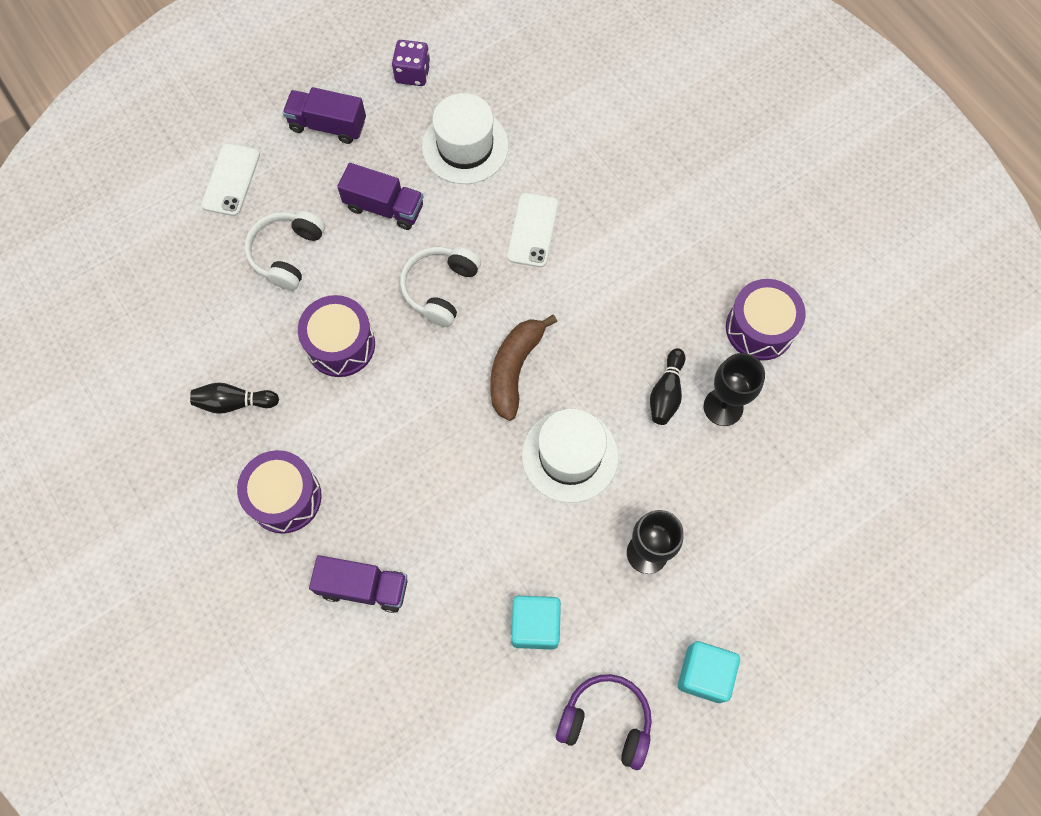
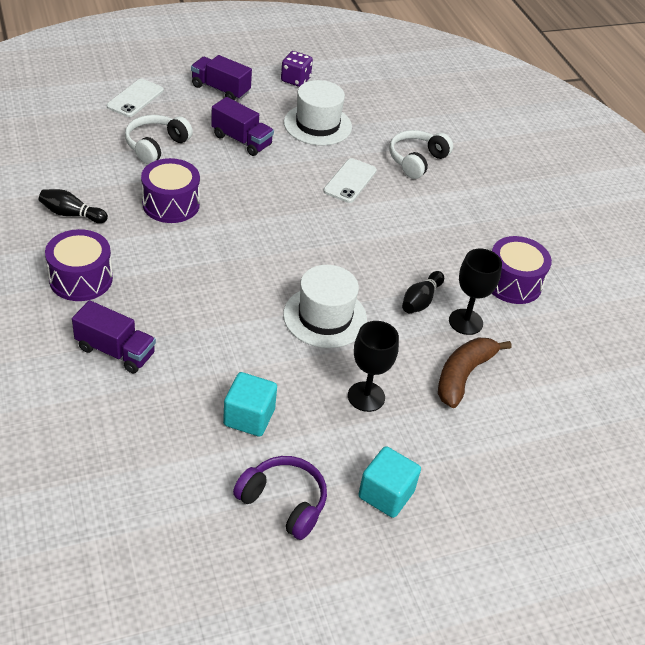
camera: 10 degrees right, 25 degrees down
(440, 289) = (263, 194): white headphones -> white headphones (416, 160)
(514, 369) = (301, 254): brown banana -> brown banana (463, 375)

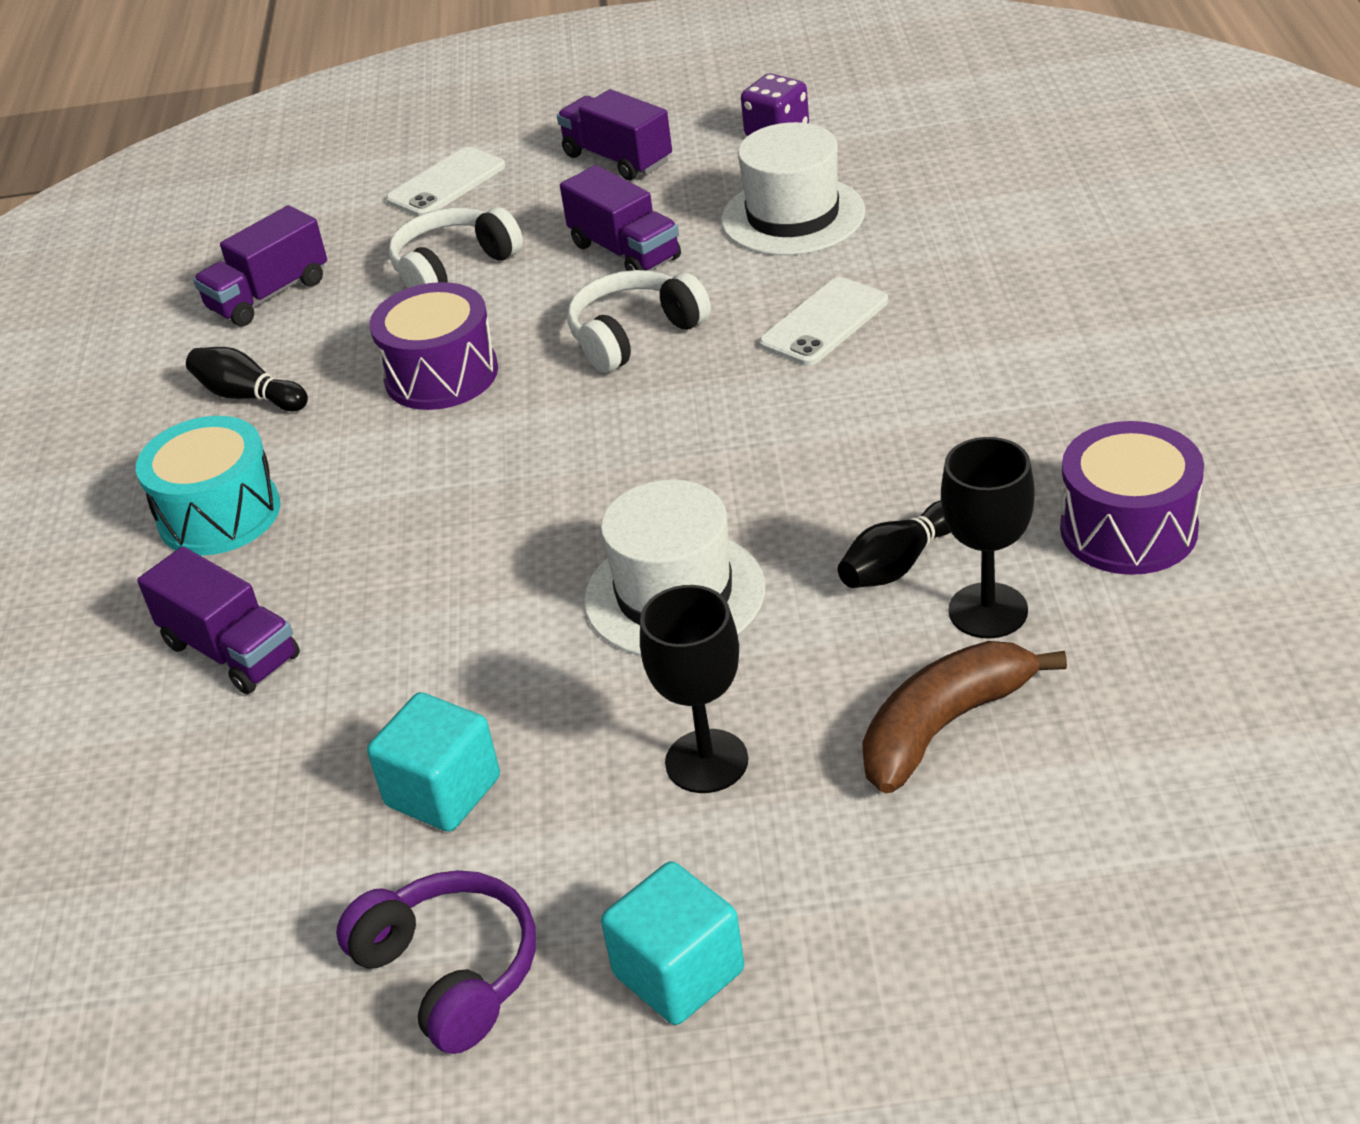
camera: 25 degrees right, 5 degrees down
(61, 158) = (269, 295): none -> purple truck
(81, 279) = (219, 514): purple drum -> turquoise drum
(416, 160) = (986, 278): white headphones -> white headphones (634, 335)

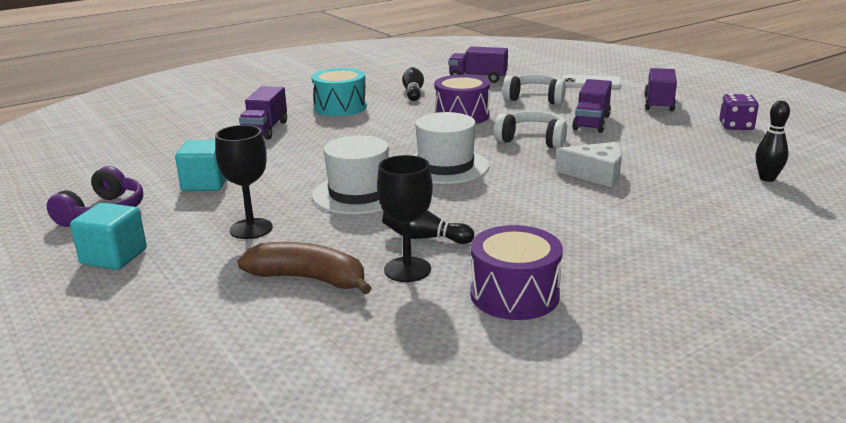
camera: 55 degrees right, 15 degrees down
(793, 216) = (672, 146): white hat -> white hat (445, 166)
(824, 322) = (596, 174): white phone -> white cheese
(968, 188) = (767, 178): none -> black bowling pin

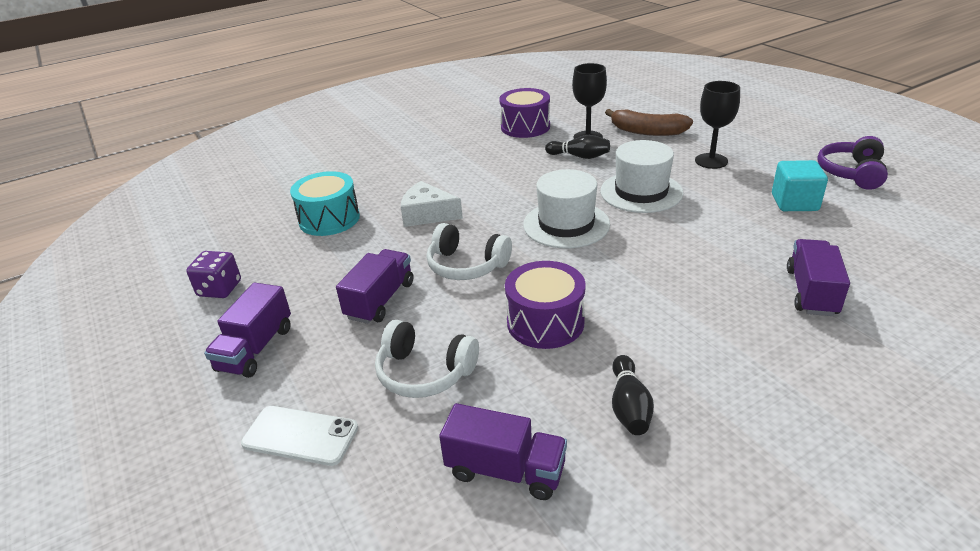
camera: 175 degrees left, 10 degrees up
(114, 257) = (791, 141): turquoise cube -> none
(340, 107) = (738, 353): turquoise drum -> turquoise drum (329, 219)
(767, 178) = (287, 209): black bowling pin -> none

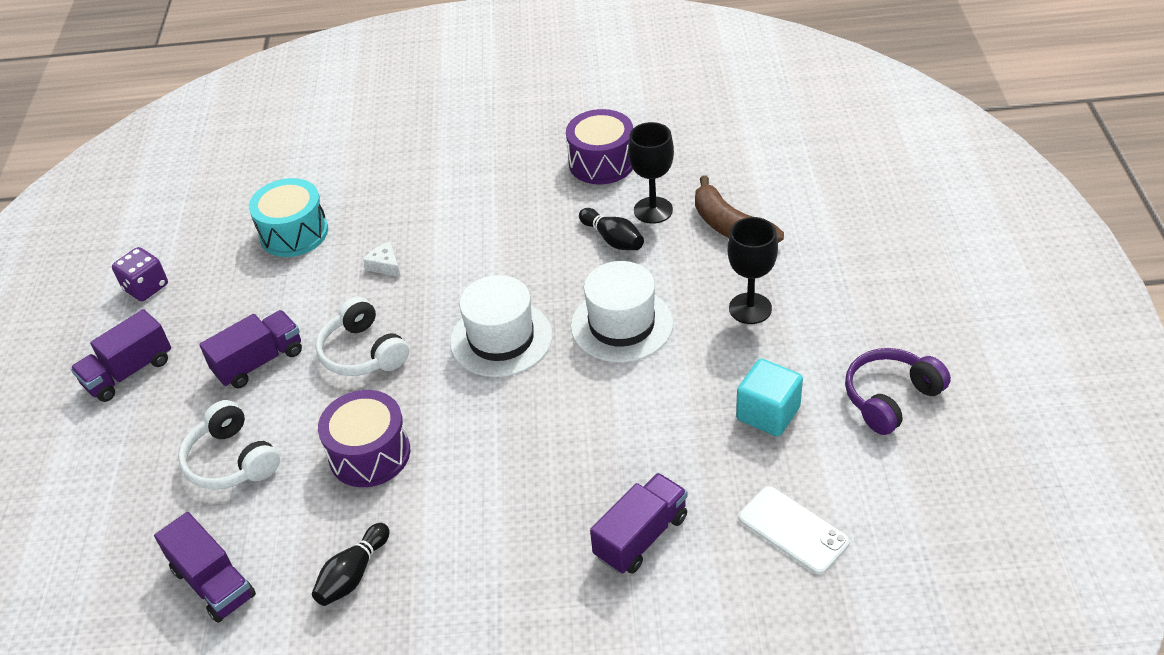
camera: 30 degrees right, 10 degrees up
(300, 436) = (102, 477): white phone -> white phone (793, 530)
(427, 214) = (385, 265): white cheese -> white cheese, size x0.56

